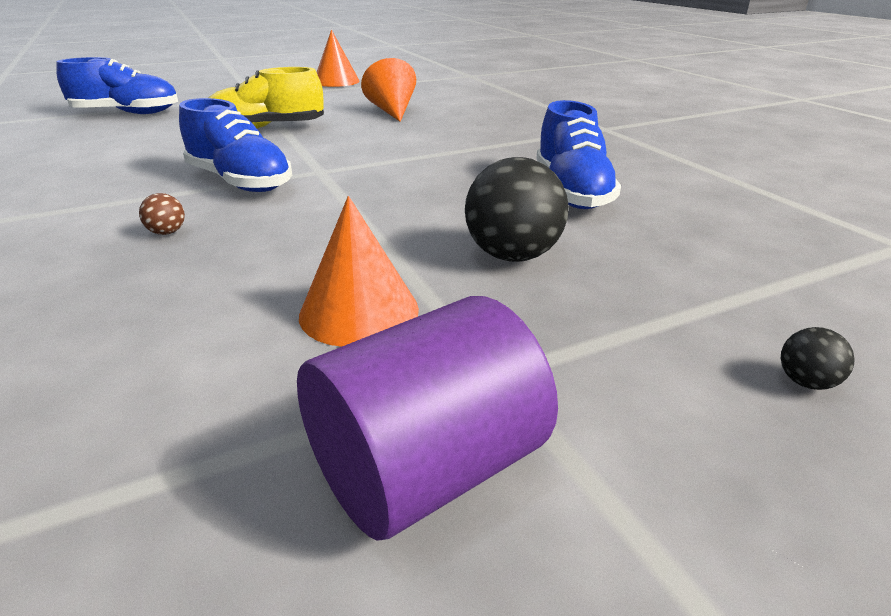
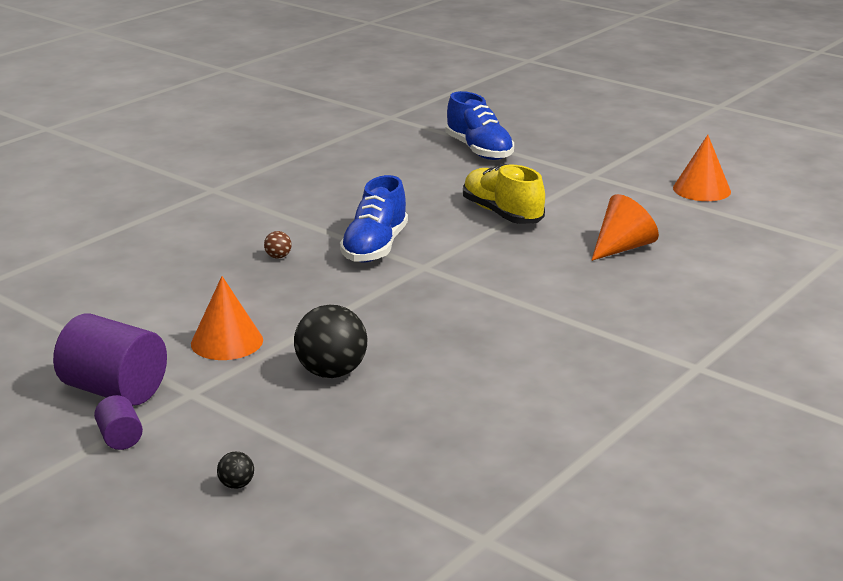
camera: 65 degrees right, 5 degrees down
(571, 192) = (475, 376): blue shoe -> none
(626, 496) = (120, 438): none -> purple cylinder

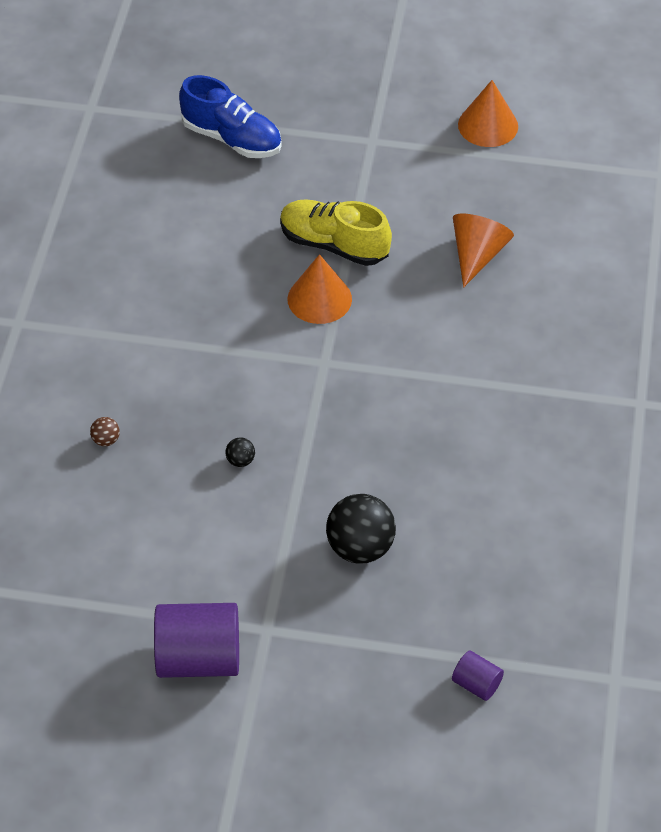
camera: 30 degrees left, 25 degrees up
(120, 438) = (257, 711): purple cylinder -> purple cylinder (476, 684)
(227, 341) = (238, 550): orange cone -> orange cone (319, 299)
(236, 485) = (395, 715): black ball -> black ball (240, 461)
(278, 257) = (179, 406): brown ball -> brown ball (106, 440)
(375, 247) = (257, 351): blue shoe -> none

